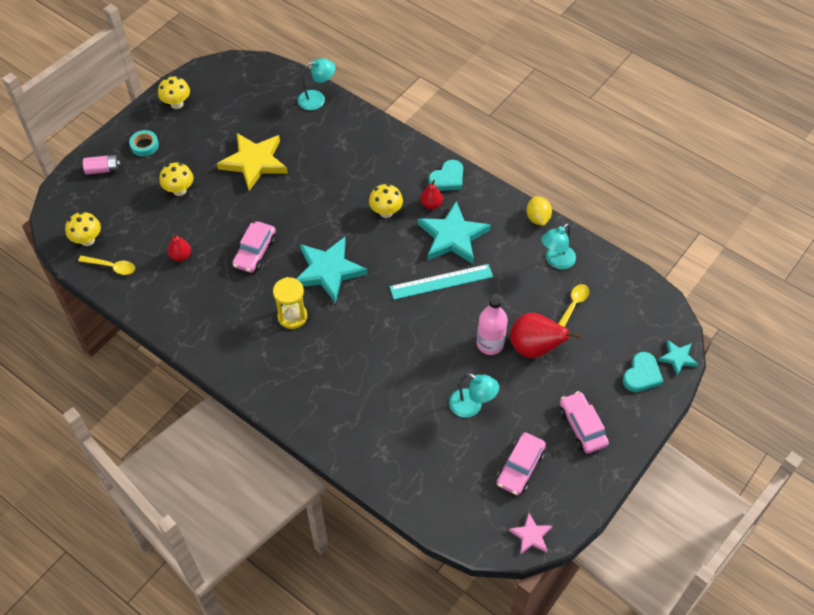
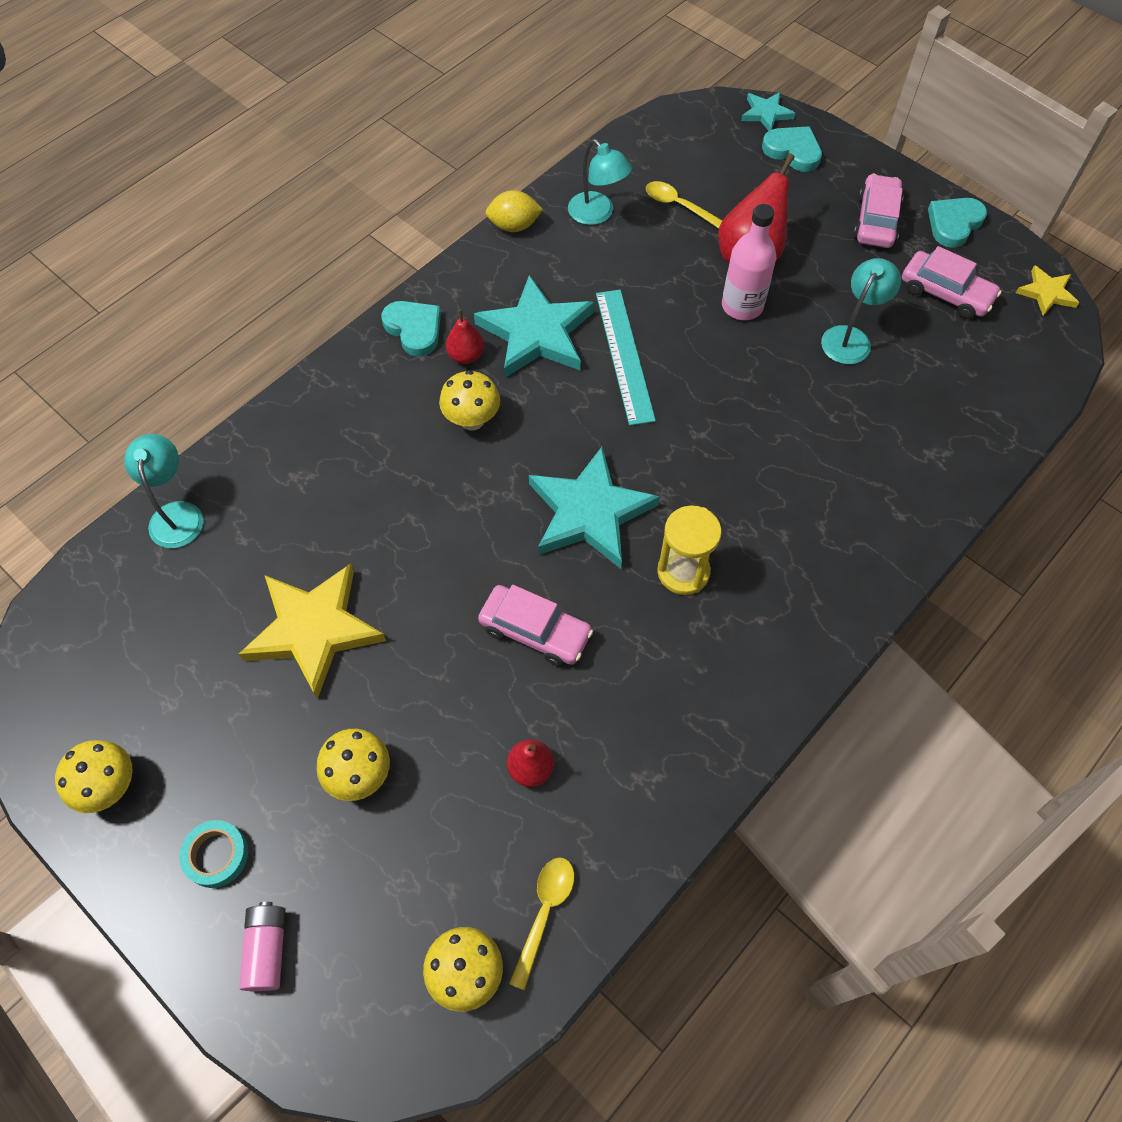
camera: 85 degrees left, 5 degrees up
(531, 535) = (1046, 293): pink star -> yellow star
(582, 426) = (876, 221): pink car -> pink car turned 120 degrees clockwise
(589, 478) = (954, 224): none -> turquoise heart

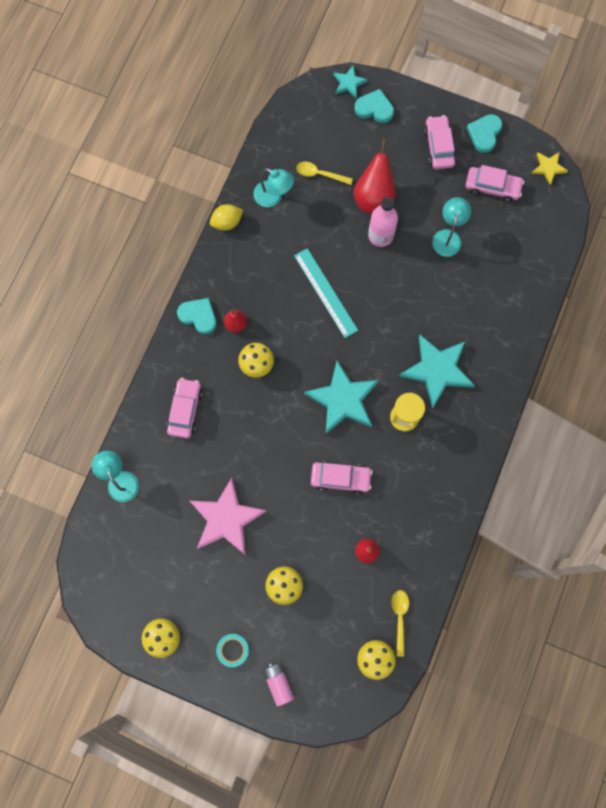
camera: 20 degrees left, 15 degrees up
(314, 629) = (226, 518): yellow star -> pink star
(329, 447) = (185, 410): none -> pink car
(536, 333) = (270, 295): turquoise star -> turquoise star (437, 370)

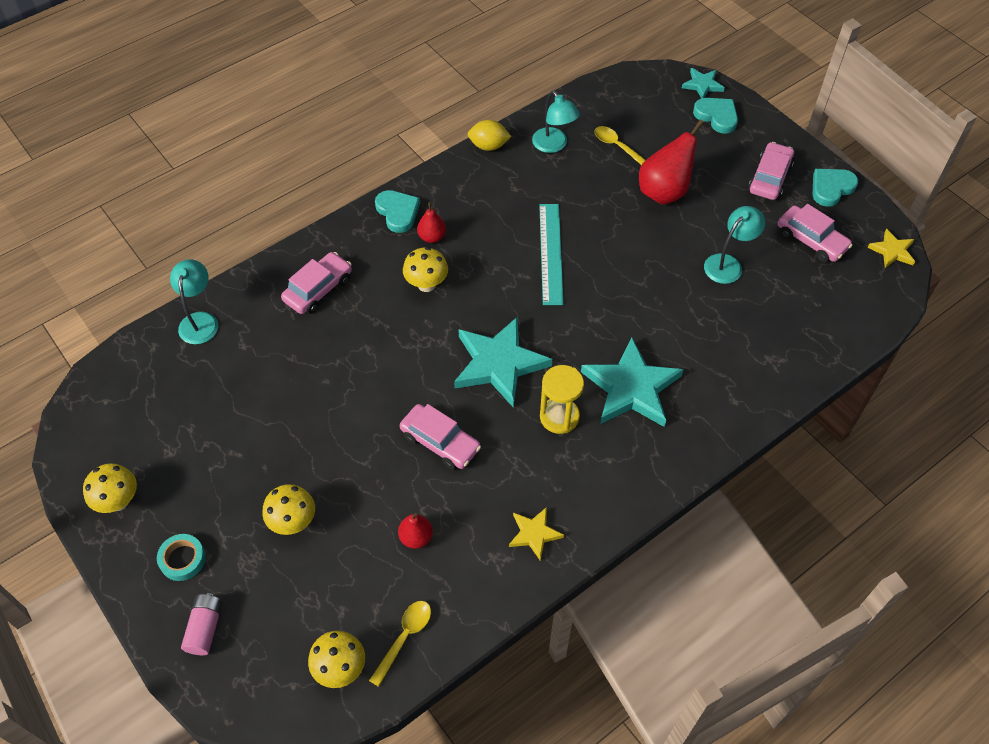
camera: 30 degrees right, 20 degrees down
(226, 518) = (281, 416): pink star -> none
(380, 235) = (649, 228): pink bottle -> none
(435, 507) = (534, 534): none -> yellow star

